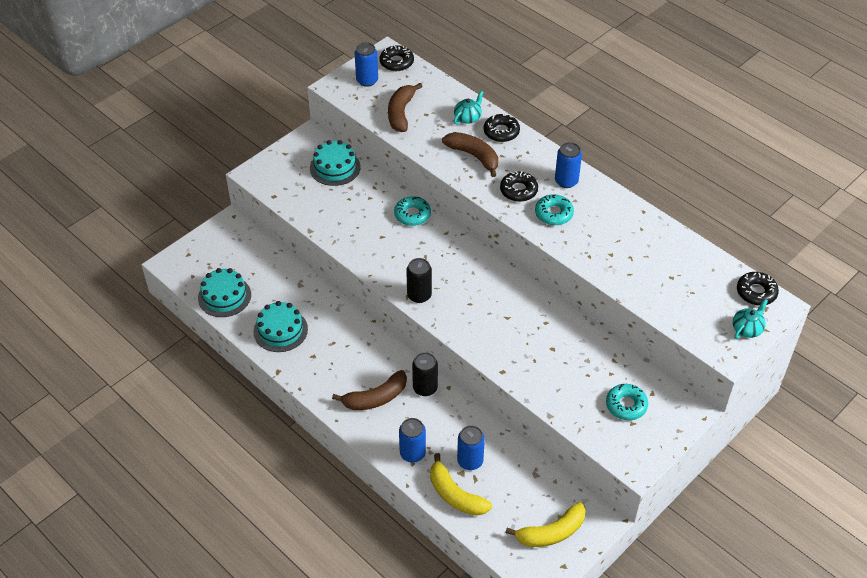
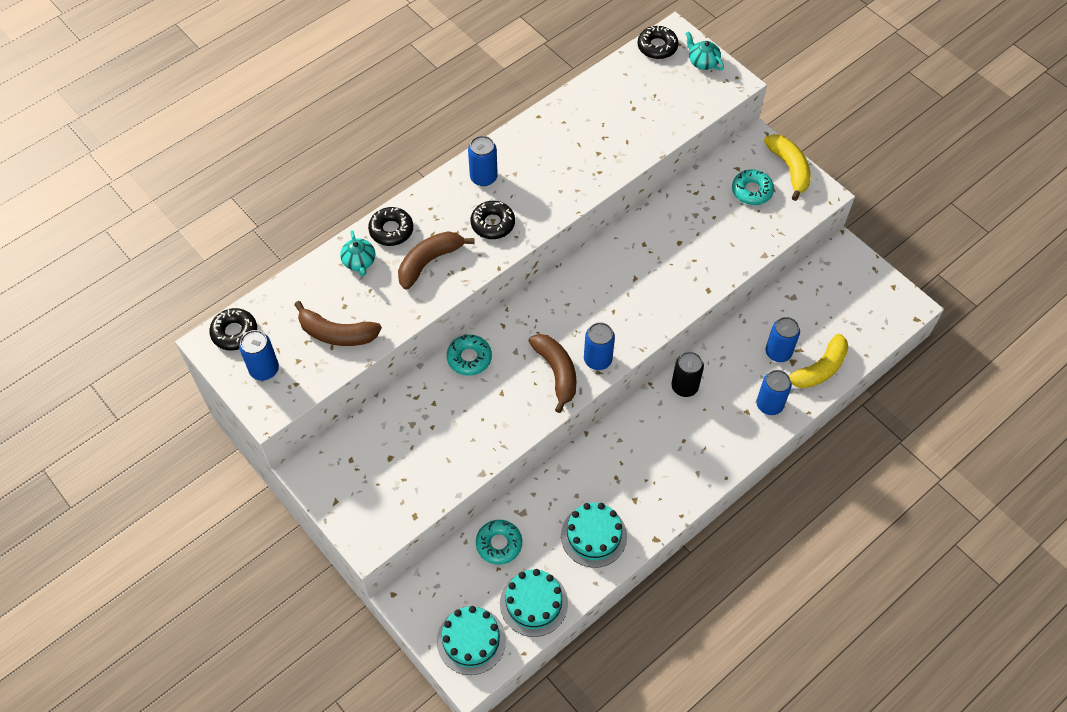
camera: 85 degrees left, 10 degrees up
(335, 167) = (373, 441): turquoise cake -> turquoise cake (471, 640)
(376, 398) = (697, 436): brown banana -> brown banana (557, 372)
(419, 295) = (597, 360): black can -> blue can
(468, 117) = (359, 262): turquoise teapot -> turquoise teapot turned 150 degrees counterclockwise
(551, 533) = (858, 292): yellow banana -> yellow banana (789, 169)
(553, 214) = (533, 195): turquoise donut -> turquoise donut (499, 544)

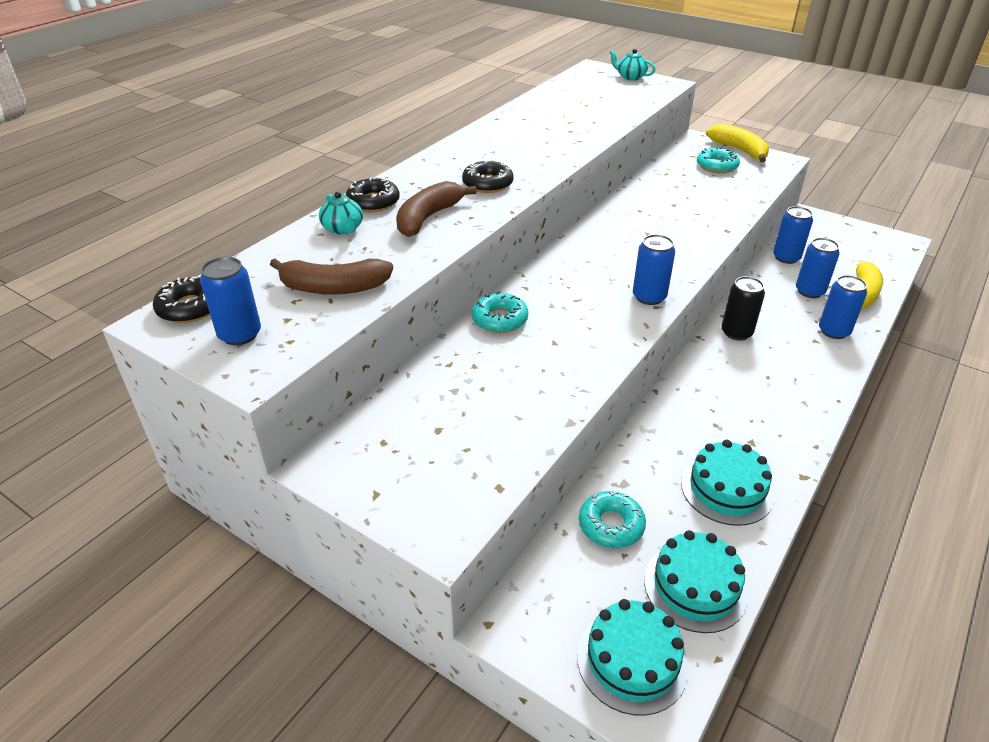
camera: 15 degrees left, 20 degrees down
(483, 177) = (461, 157): blue can -> blue can (786, 257)
(557, 372) = (609, 314): brown banana -> none
(657, 46) = (583, 74): black donut -> none

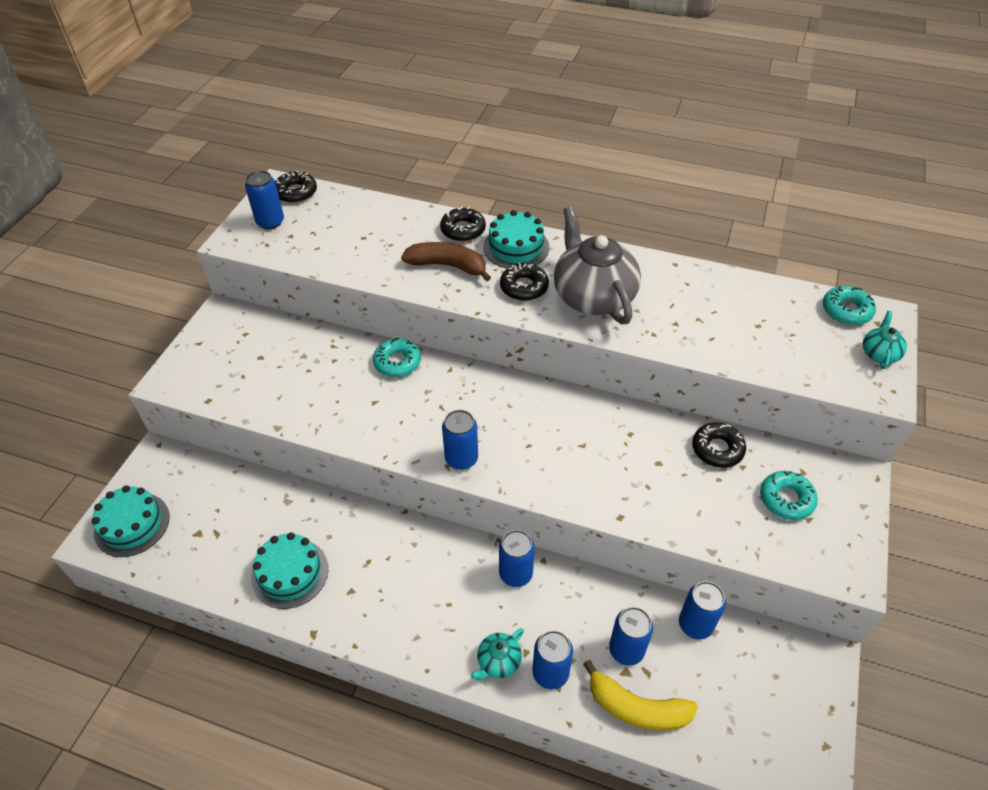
camera: 75 degrees right, 10 degrees up
(334, 288) = (332, 245): brown banana -> none
(343, 229) = (415, 226): turquoise teapot -> turquoise teapot (498, 661)
(519, 156) = (593, 296): none -> grey teapot
(611, 525) = (244, 498): turquoise donut -> turquoise donut (846, 310)
(665, 180) = (717, 449): none -> black donut
(695, 586) = (191, 556): turquoise cake -> turquoise cake (516, 247)
(736, 332) = (515, 574): black can -> blue can
(739, 150) = (853, 523): yellow banana -> none

